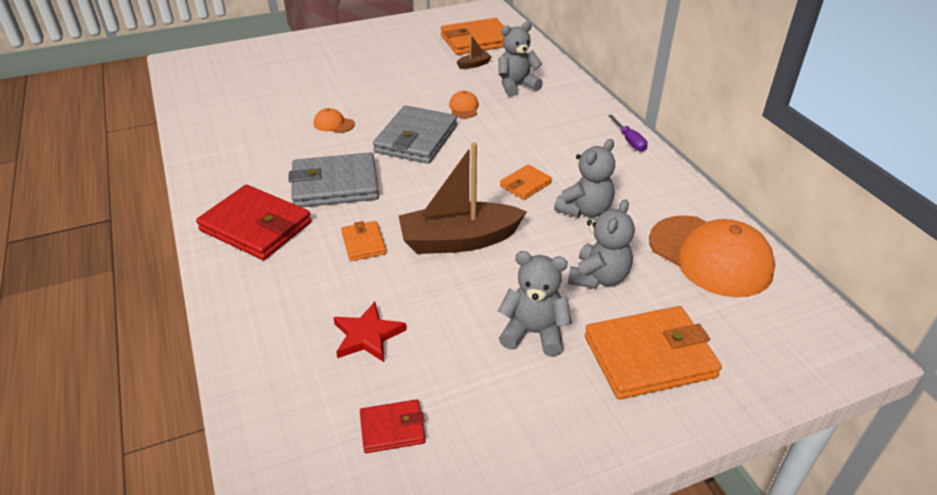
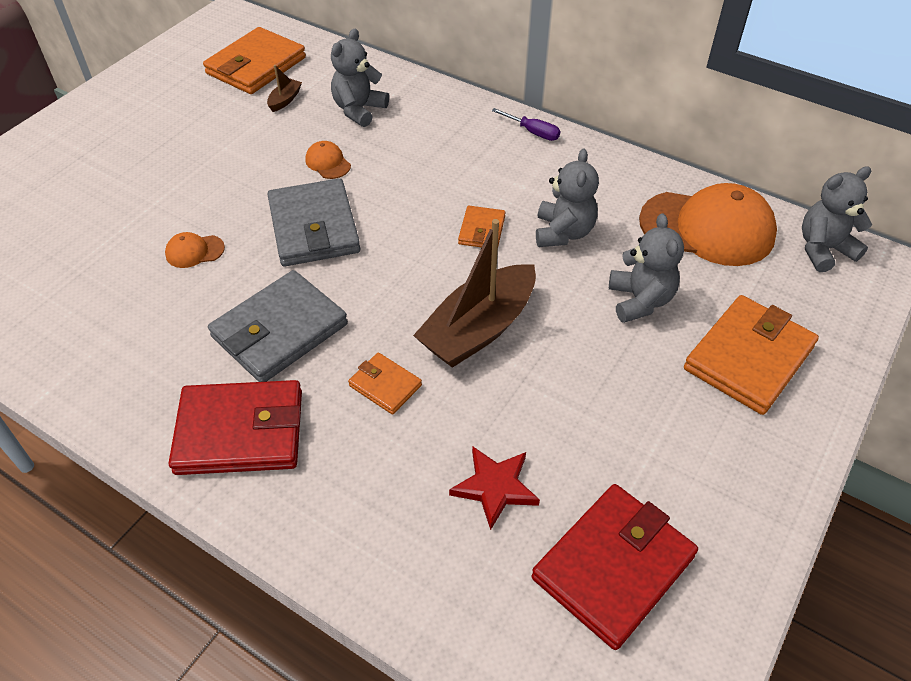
camera: 35 degrees left, 10 degrees up
(392, 428) = (613, 567): red wallet -> red wallet, size x1.96
(533, 333) = (639, 391): grey teddy bear -> grey teddy bear (823, 249)

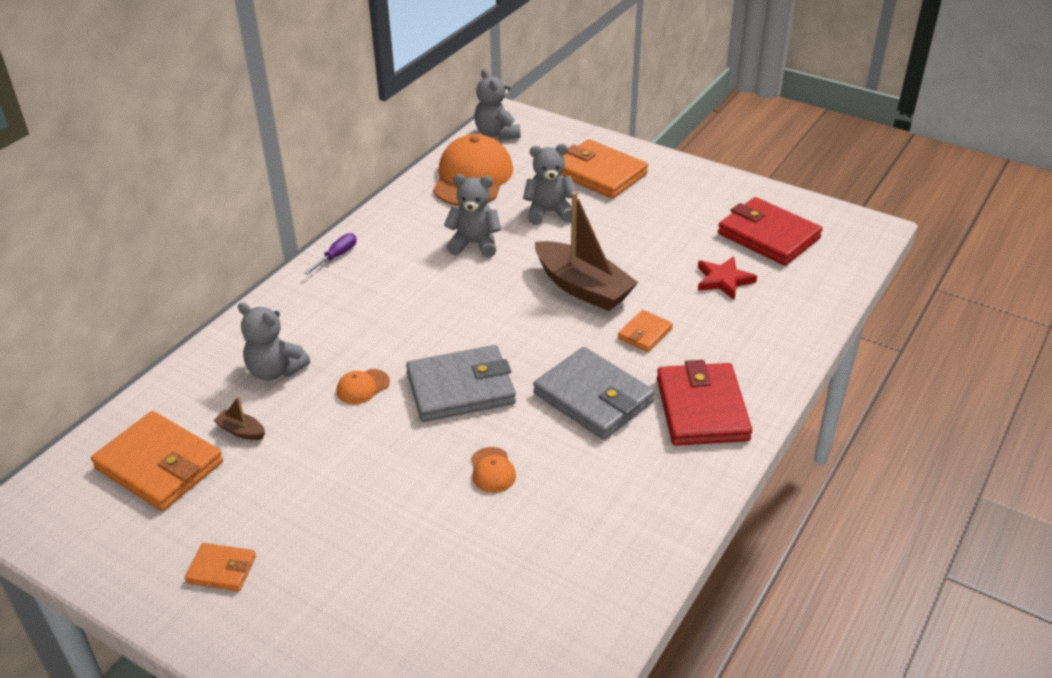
camera: 90 degrees left, 10 degrees down
(481, 230) = (469, 286): orange wallet -> orange wallet (221, 569)

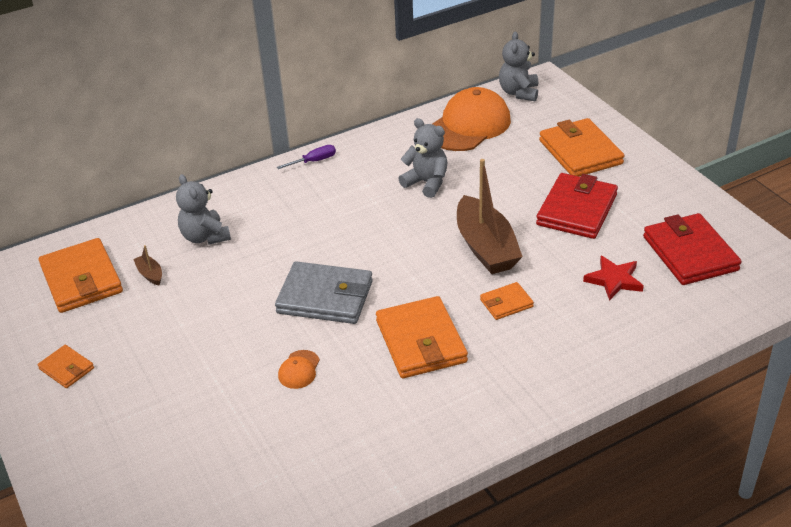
camera: 30 degrees right, 0 degrees up
(362, 387) = (255, 271): orange cap -> none
(549, 212) = (509, 174): grey teddy bear -> none
(593, 398) = (421, 341): grey wallet -> orange wallet
(702, 409) = (503, 383): red wallet -> red wallet (577, 210)

